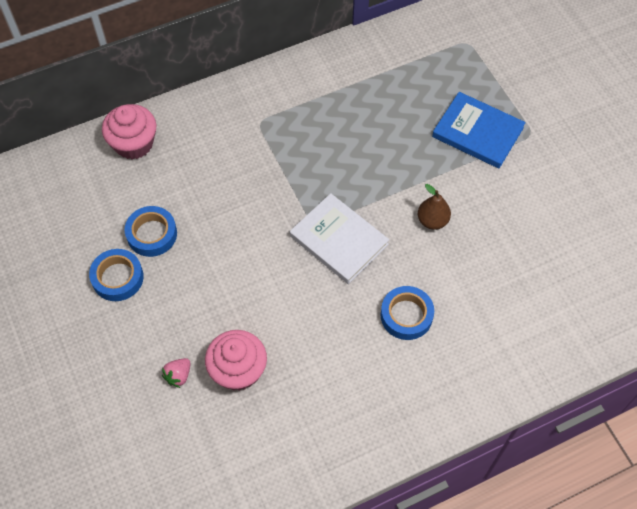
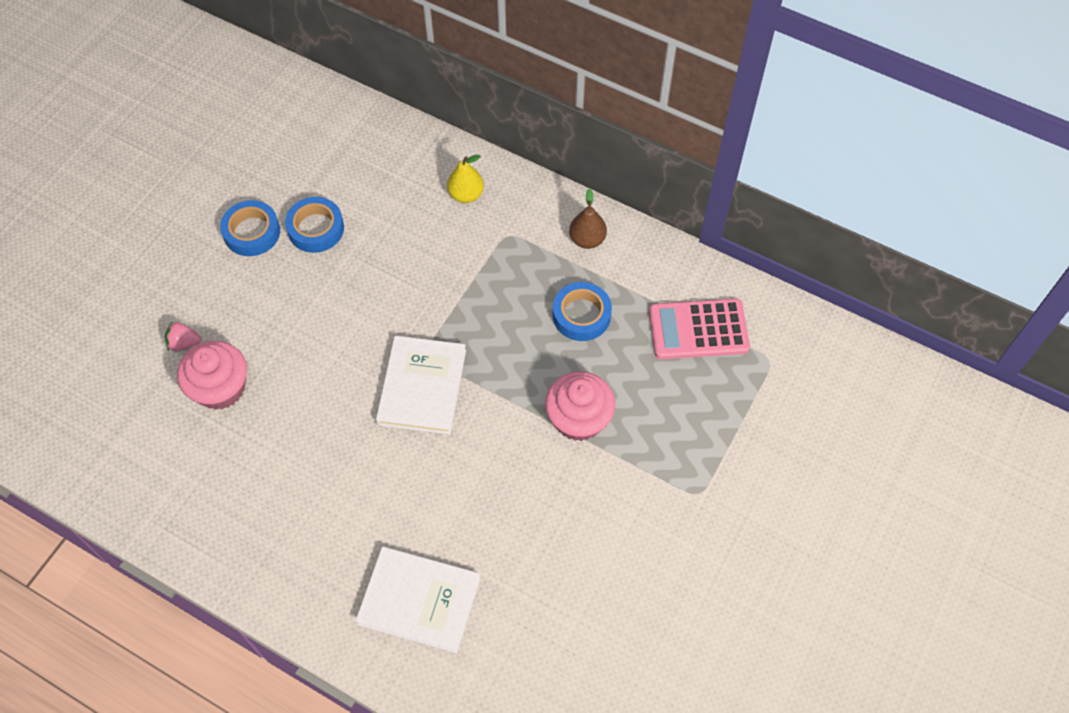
camera: 55 degrees right, 0 degrees up
(134, 143) = (403, 151): pink cupcake -> pink cupcake (579, 419)
(205, 127) = (466, 194): none -> yellow pear
(406, 315) = (378, 499): blue tape -> blue tape (581, 315)
(417, 64) = (698, 330): none -> pink calculator
(432, 220) = (509, 459): brown pear -> brown pear (587, 239)
(477, 132) = (656, 439): blue book -> none
(499, 331) = (419, 600): none -> white book

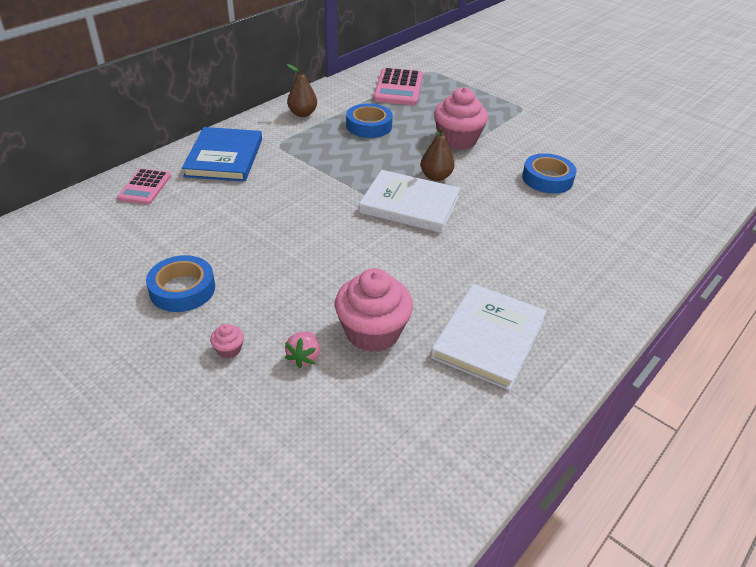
camera: 80 degrees left, 20 degrees down
(186, 288) = (229, 349): none -> pink cupcake
(316, 229) = (206, 244): blue tape -> blue tape (547, 179)
(394, 149) = (145, 187): none -> pink calculator
(419, 600) = (607, 231): white book -> white book (488, 338)
(466, 194) = (224, 158): yellow pear -> blue book
(485, 405) = (436, 177): none -> brown pear

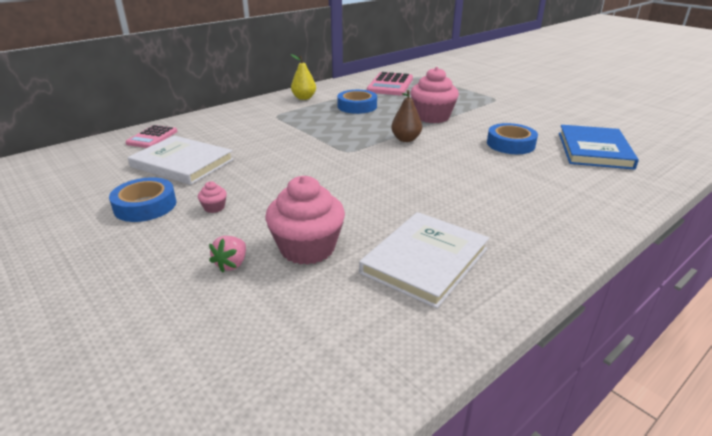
camera: 10 degrees right, 10 degrees down
(224, 158) = (227, 122): blue book -> blue book (594, 150)
(229, 349) = (163, 253): pink cupcake -> pink cupcake (214, 207)
(302, 114) = (304, 98): brown pear -> yellow pear
(409, 205) = (376, 157): white book -> white book (182, 163)

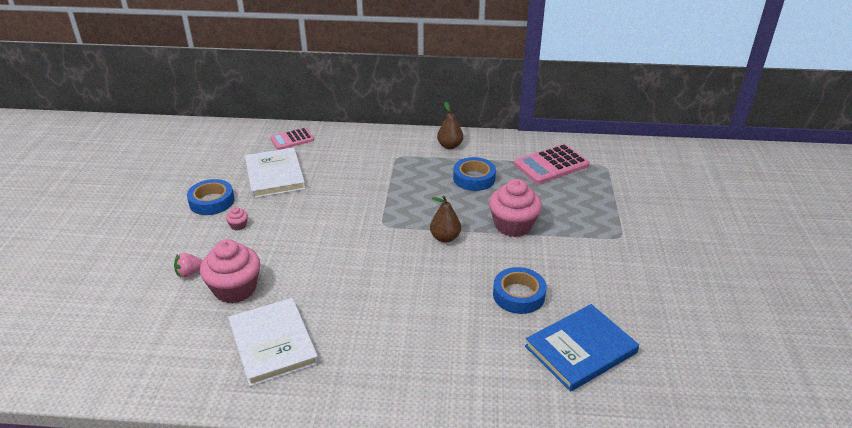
camera: 45 degrees right, 5 degrees up
(304, 98) = (450, 146): yellow pear -> brown pear
(424, 260) = (273, 343): white book -> white book turned 75 degrees clockwise

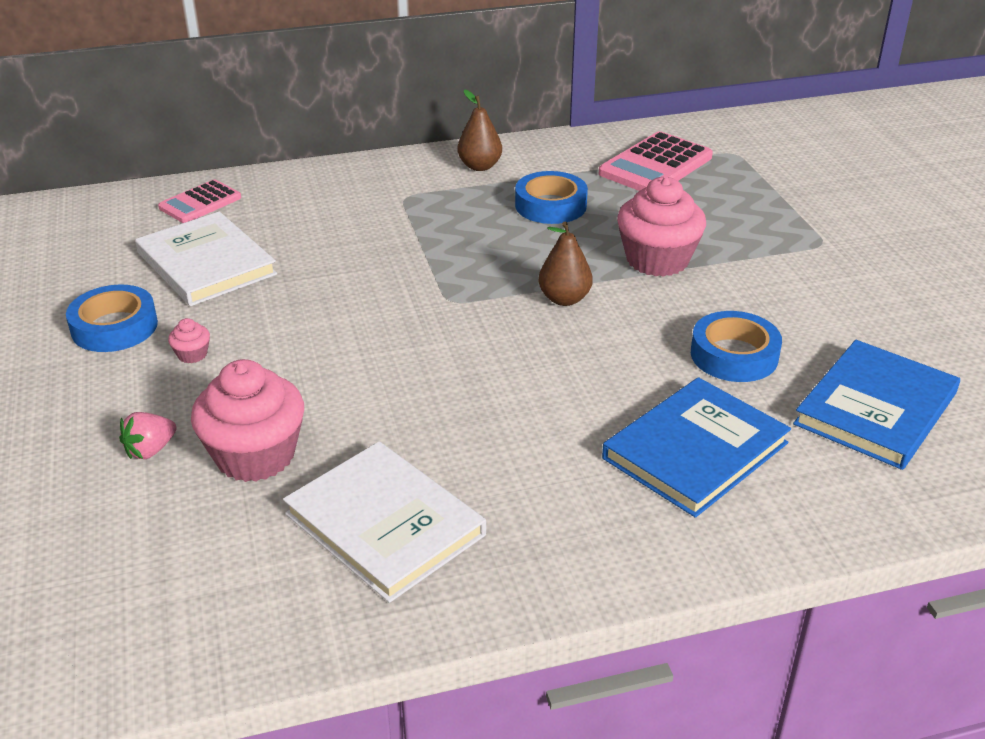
camera: 20 degrees left, 0 degrees up
(458, 347) = (695, 450): none -> blue book

